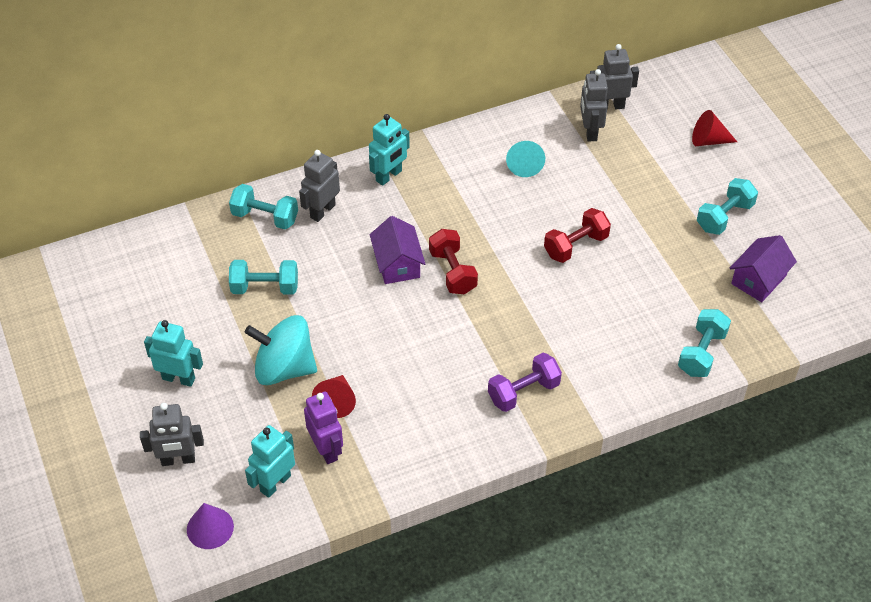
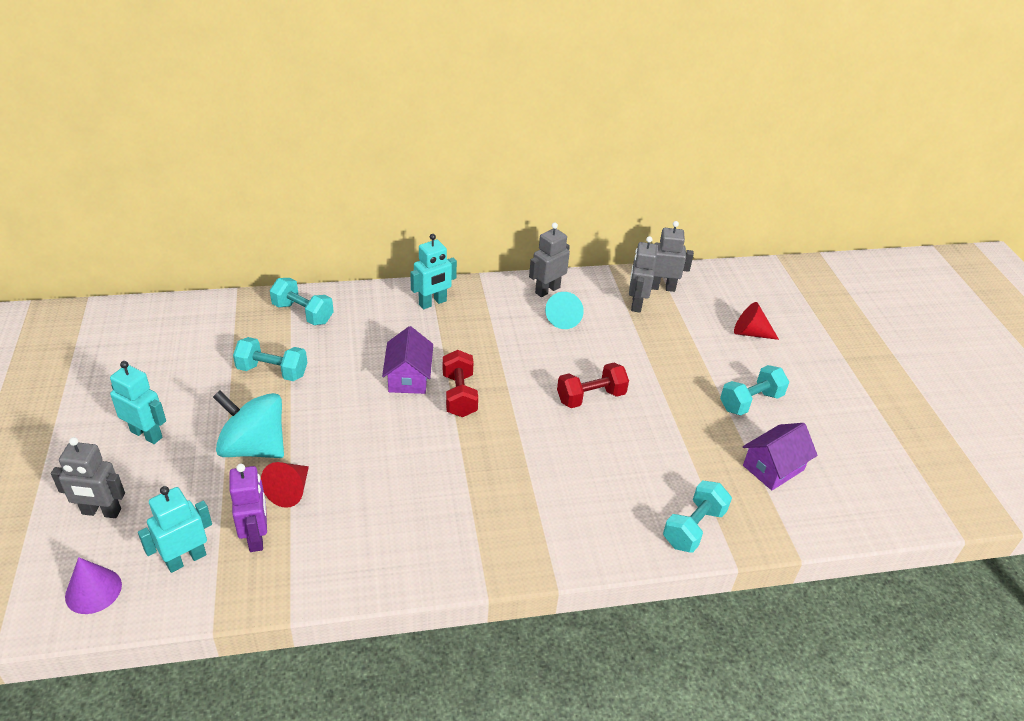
camera: 10 degrees right, 10 degrees down
(322, 211) = (358, 319): grey robot -> grey robot (547, 290)
(523, 392) = (488, 525): purple dumbbell -> none

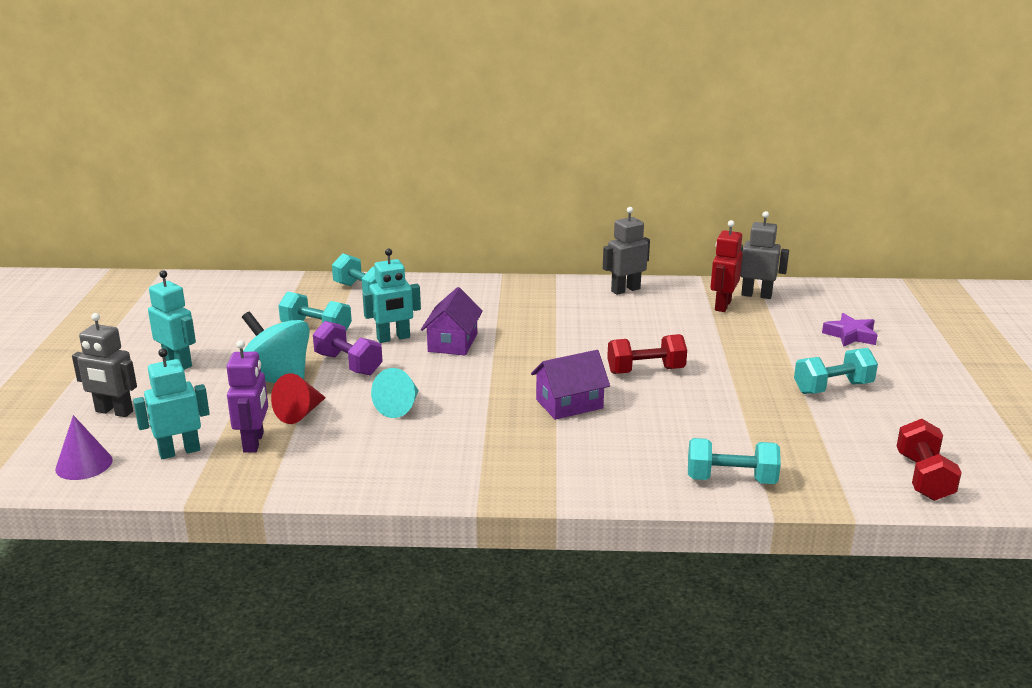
camera: 15 degrees right, 15 degrees down
(318, 417) = (348, 364): none -> purple dumbbell
(433, 303) = (498, 292): turquoise robot -> turquoise robot (393, 338)
(459, 395) = (501, 359): red dumbbell -> red dumbbell (924, 477)
(564, 318) = (636, 311): turquoise cone -> turquoise cone (399, 407)
(636, 304) = (722, 305): grey robot -> red robot
(694, 528) = (731, 480): turquoise dumbbell -> turquoise dumbbell turned 45 degrees clockwise
(750, 333) = (850, 335): red cone -> purple star
(773, 468) = (844, 441): purple house -> purple house (569, 404)

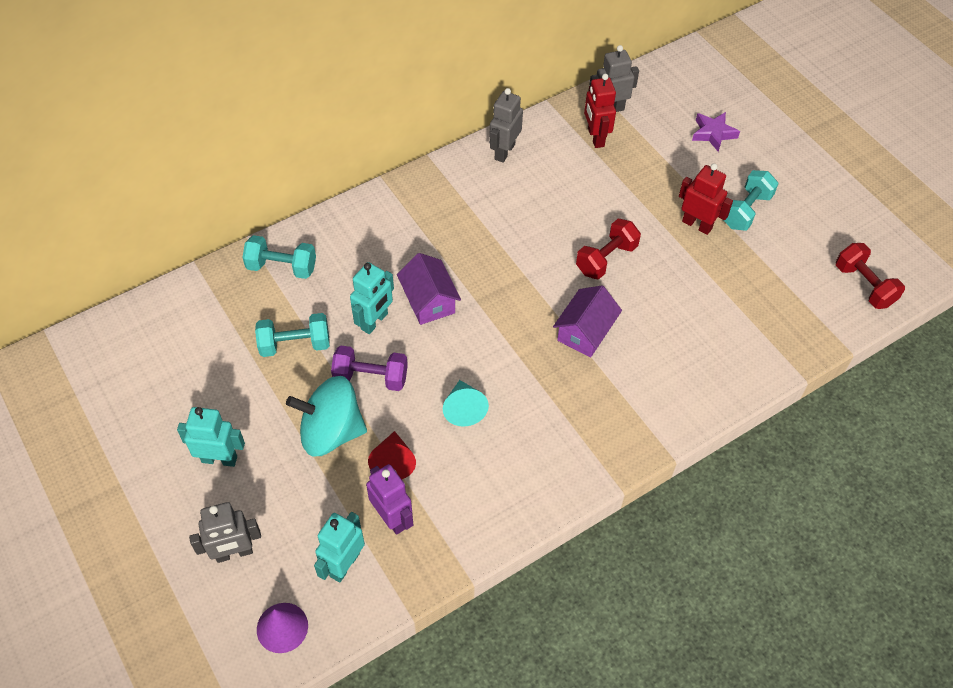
camera: 35 degrees left, 30 degrees up
(731, 480) = (755, 357): turquoise dumbbell -> none
(766, 380) = (697, 225): none -> red robot

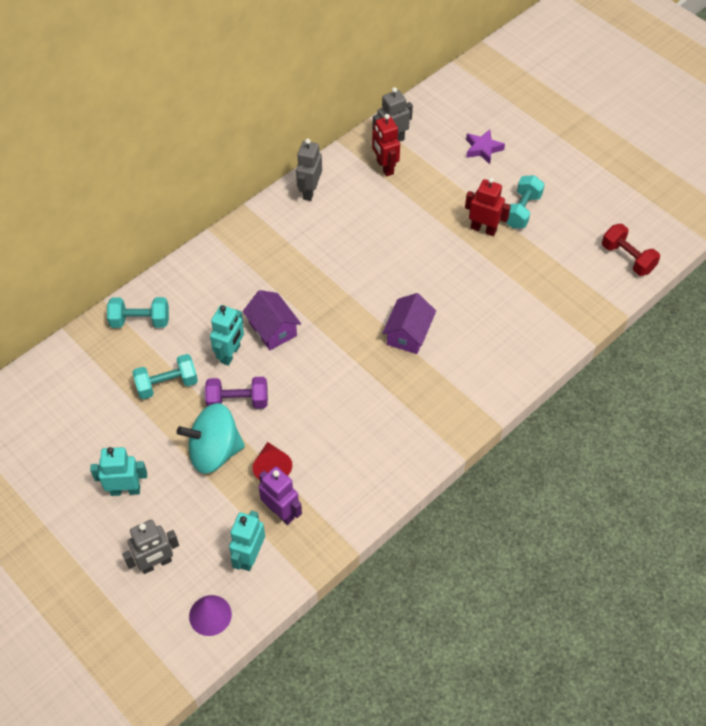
camera: 10 degrees left, 0 degrees up
(464, 408) = (321, 413): turquoise cone -> none
(606, 259) = (414, 270): red dumbbell -> none

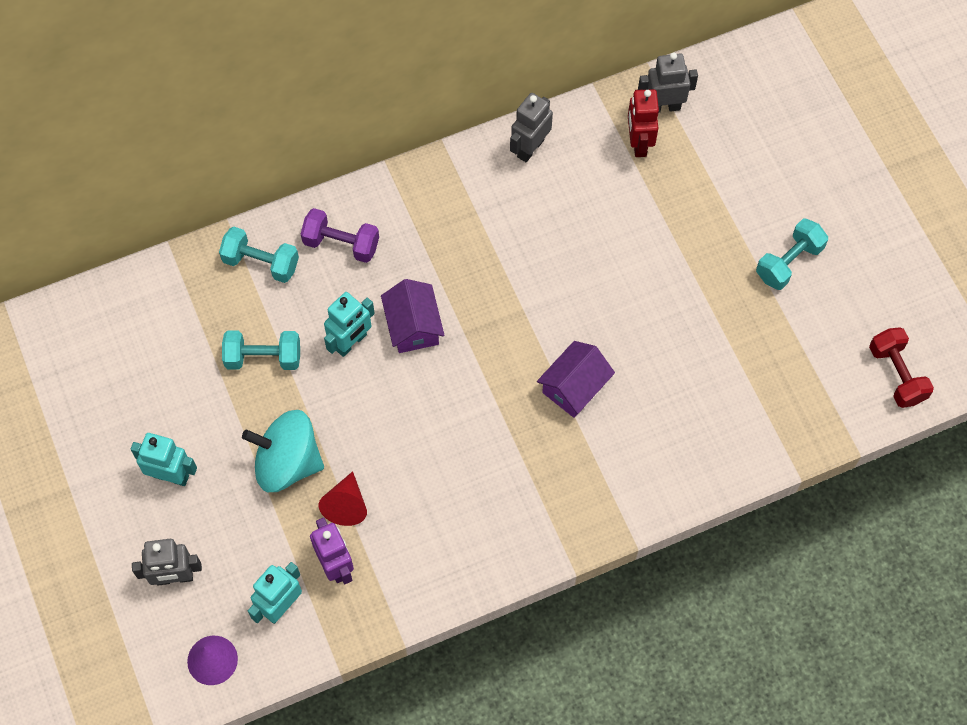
camera: 20 degrees right, 10 degrees up
(238, 401) = (337, 407): purple dumbbell -> purple dumbbell (341, 243)
(483, 149) = (777, 156): purple star -> none
(483, 229) = (728, 273): red robot -> none

